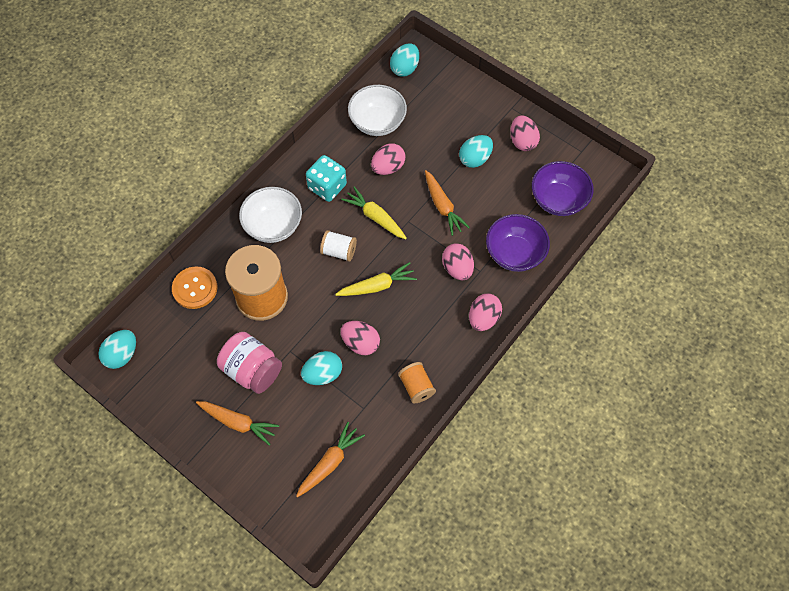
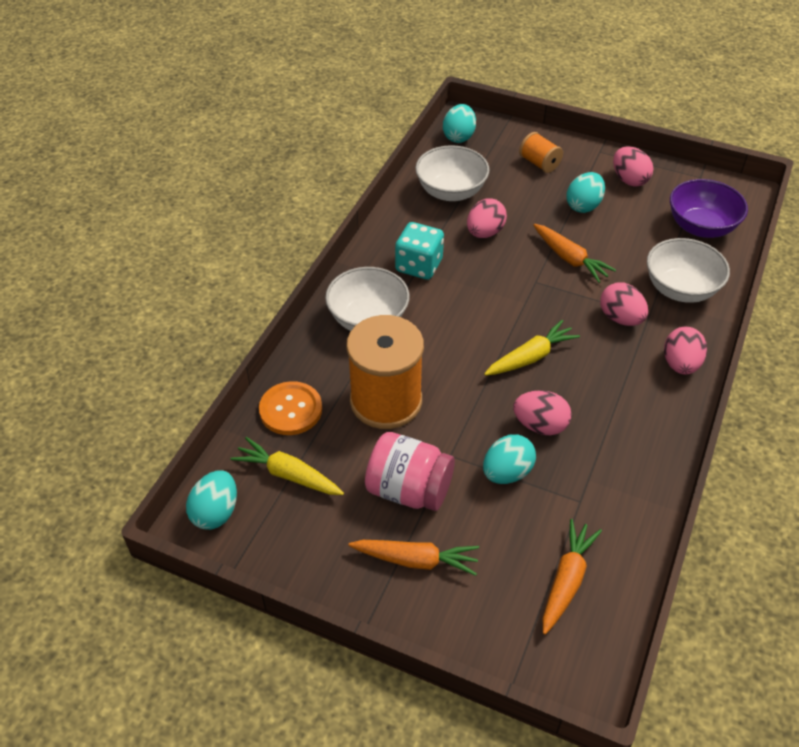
camera: 15 degrees left, 15 degrees down
(339, 251) = (464, 330): white spool -> none
(375, 217) = (493, 285): yellow carrot -> yellow carrot (288, 475)
(416, 387) = (637, 459): orange spool -> orange spool (539, 163)
(514, 253) = (680, 289): purple bowl -> white bowl

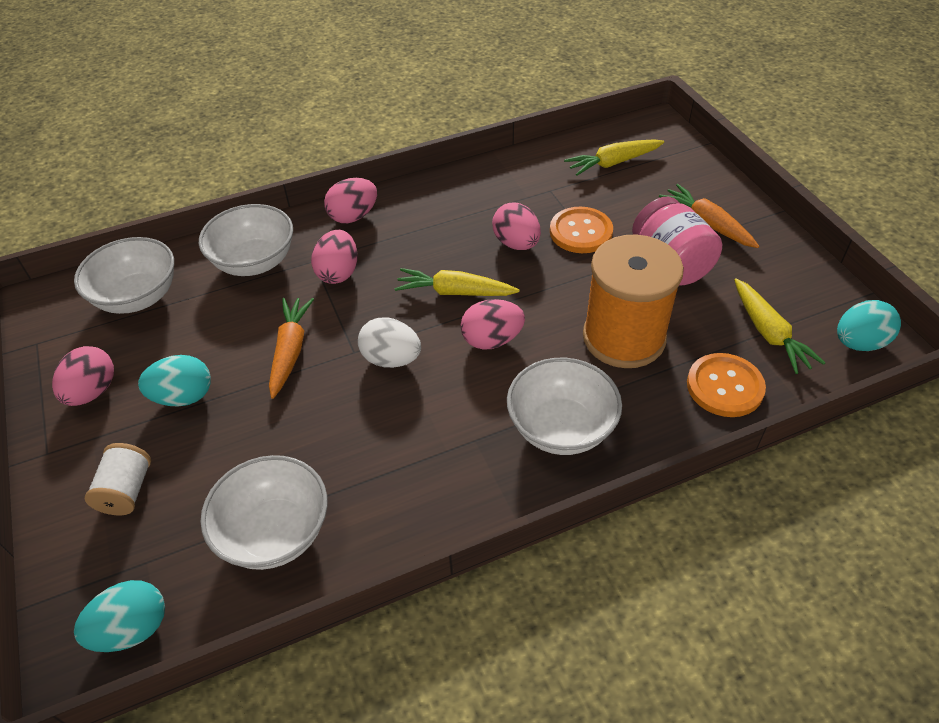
camera: 135 degrees left, 0 degrees up
(419, 266) = (439, 453): turquoise dice -> none
(484, 233) = (321, 442): pink egg -> pink egg (492, 340)
(507, 472) = (581, 232): turquoise egg -> orange button
(509, 292) = (391, 359): none -> white egg
(539, 163) = (127, 491): orange spool -> white spool
(566, 580) = (613, 163): orange carrot -> yellow carrot
(701, 227) = (138, 297): purple bowl -> white bowl

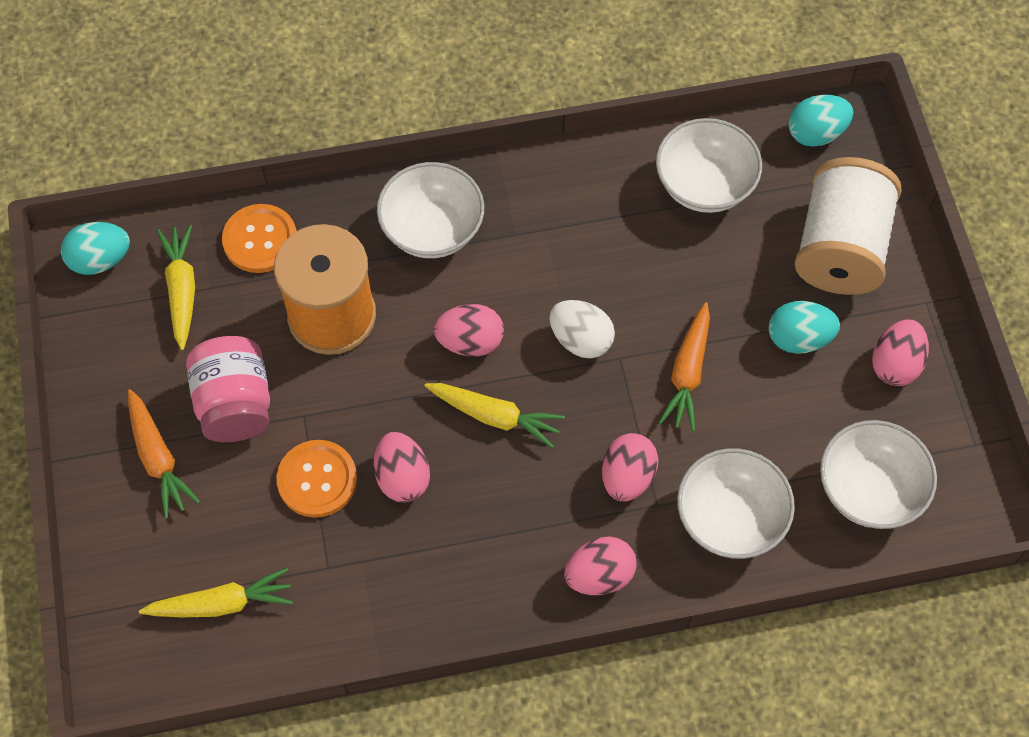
camera: 170 degrees left, 15 degrees up
(127, 491) = (840, 248): white spool -> white spool, size x2.06

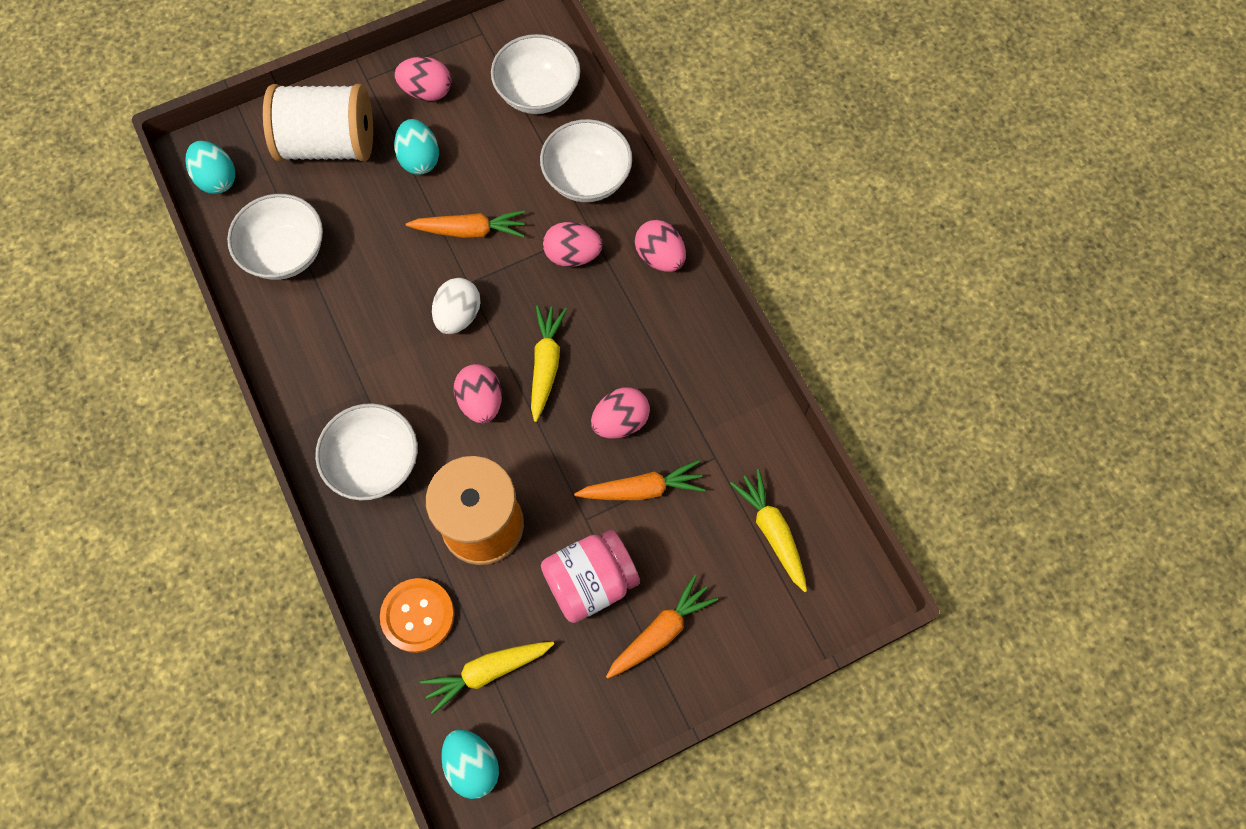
camera: 105 degrees left, 5 degrees up
(317, 480) = (642, 489): orange button -> orange carrot

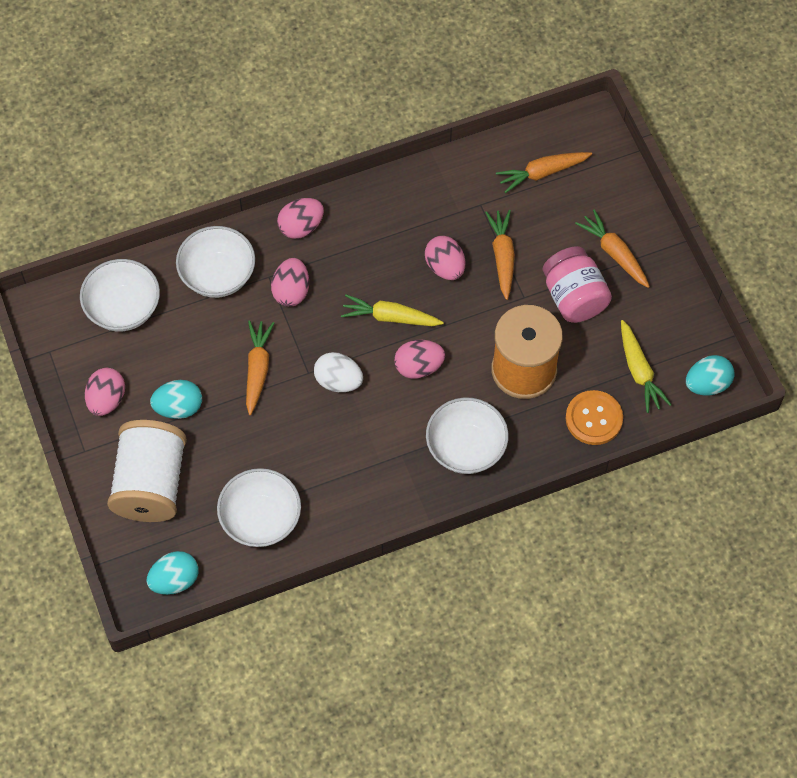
camera: 85 degrees left, 5 degrees down
(772, 532) = (542, 173): yellow carrot -> orange carrot

